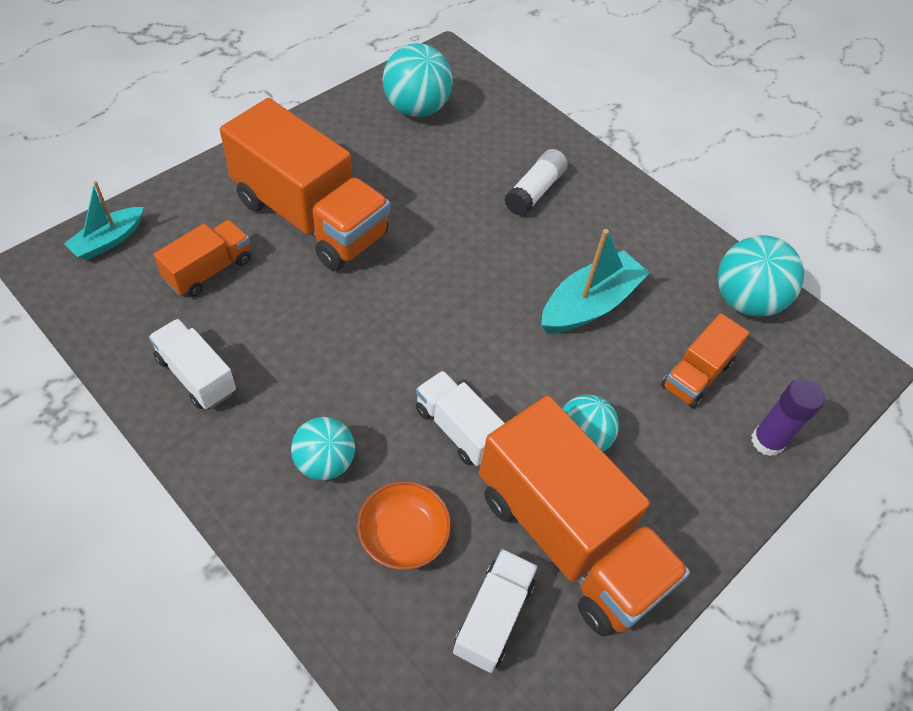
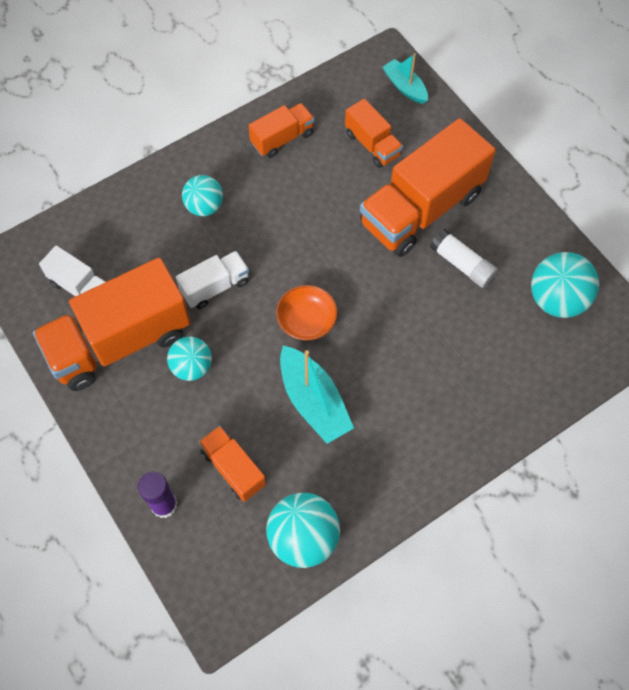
camera: 105 degrees right, 10 degrees up
(196, 375) = (282, 139): white truck -> orange truck
(403, 535) = (145, 245): orange bowl -> orange bowl (307, 321)
(534, 191) = (446, 383): white glue stick -> white glue stick (462, 264)

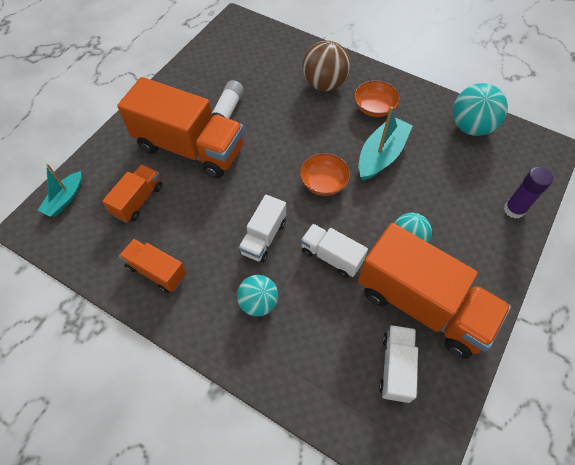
camera: 115 degrees left, 5 degrees down
(233, 468) = (459, 181): orange truck -> none
(270, 236) = (263, 237): none -> white truck
(392, 434) = (374, 107): none -> orange bowl
(460, 393) = (324, 84): none -> brown ball
(556, 299) = (230, 59): turquoise ball -> none

